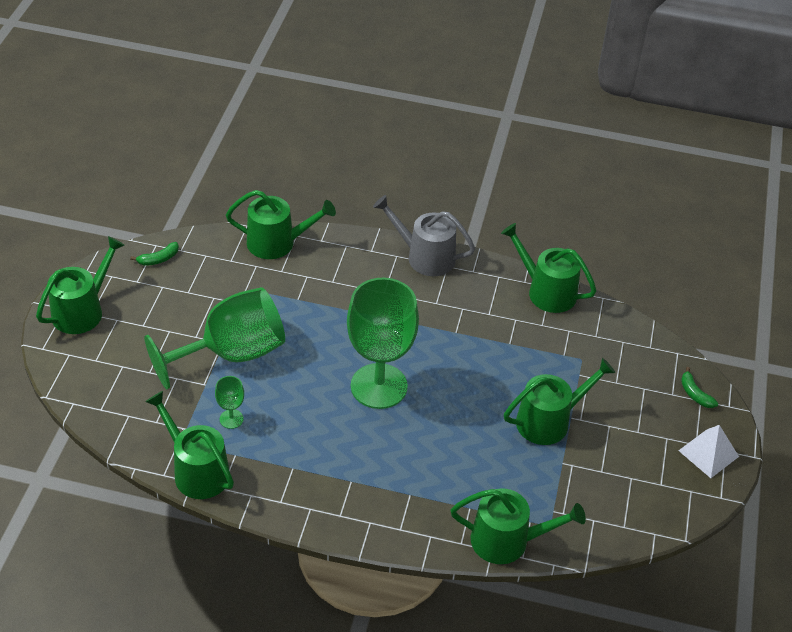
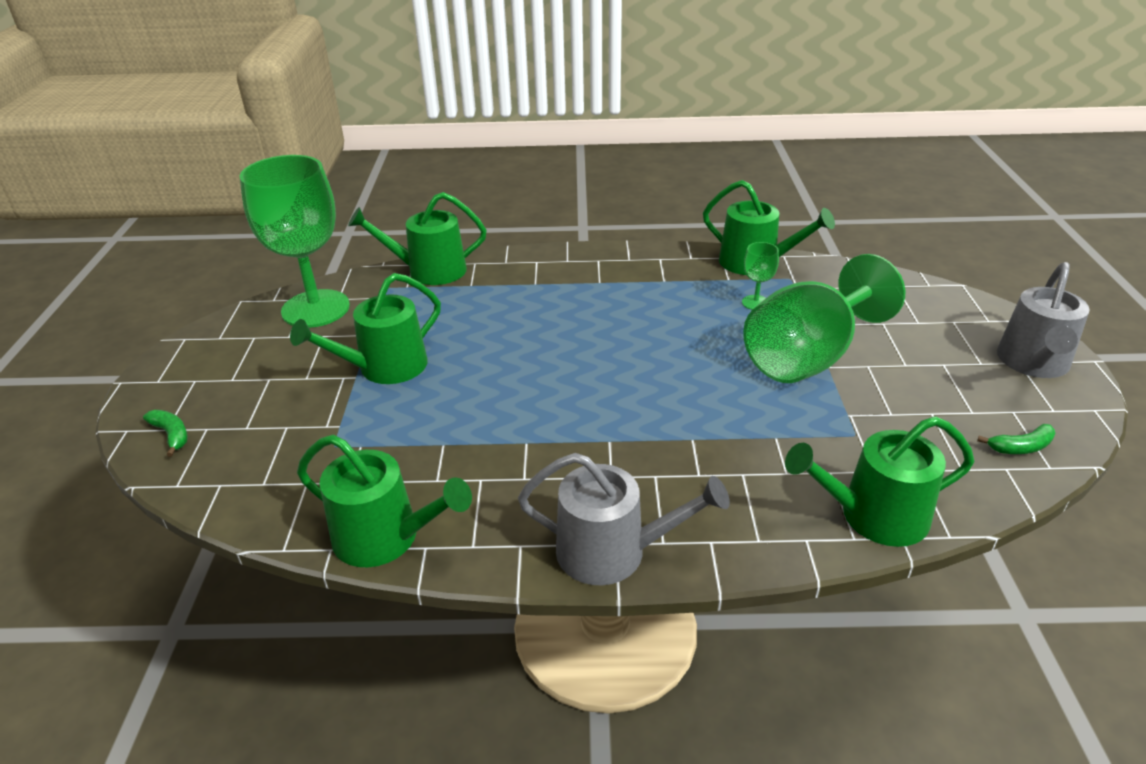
camera: 170 degrees right, 10 degrees down
(82, 311) = (1033, 363): green watering can -> grey watering can
(159, 259) = (1021, 447): green banana -> green banana turned 150 degrees counterclockwise
(379, 386) = (607, 361): green goblet -> green goblet (315, 309)
(708, 453) = (181, 374): white pyramid -> none

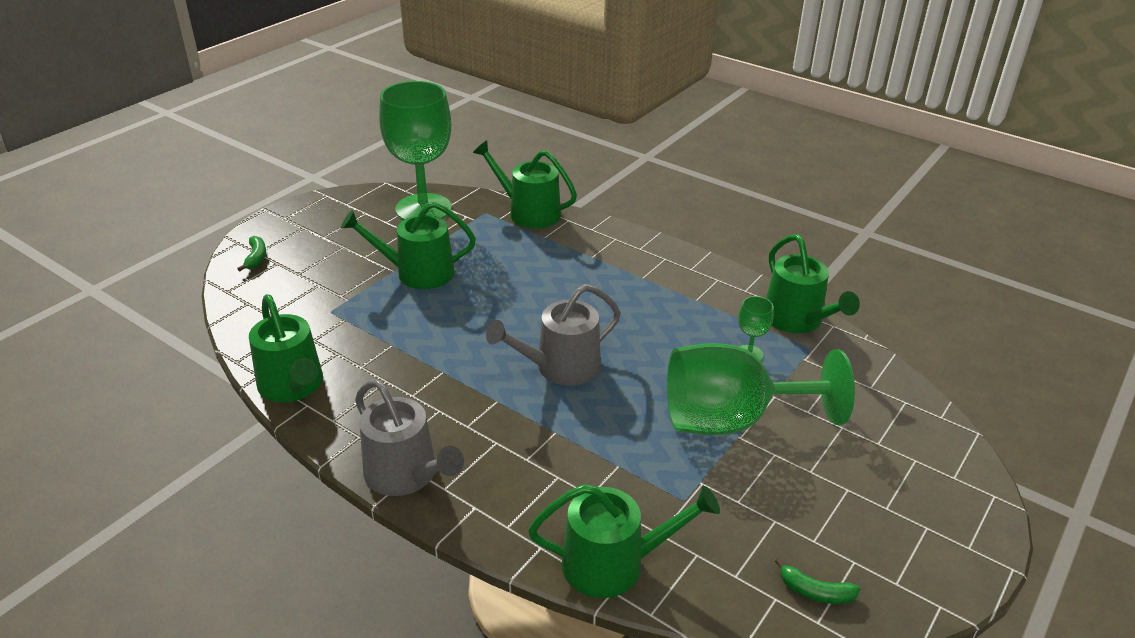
camera: 35 degrees right, 0 degrees up
(874, 516) = (613, 564): green watering can -> green watering can turned 150 degrees clockwise
(1033, 363) = (941, 535): grey watering can -> grey watering can (561, 367)

